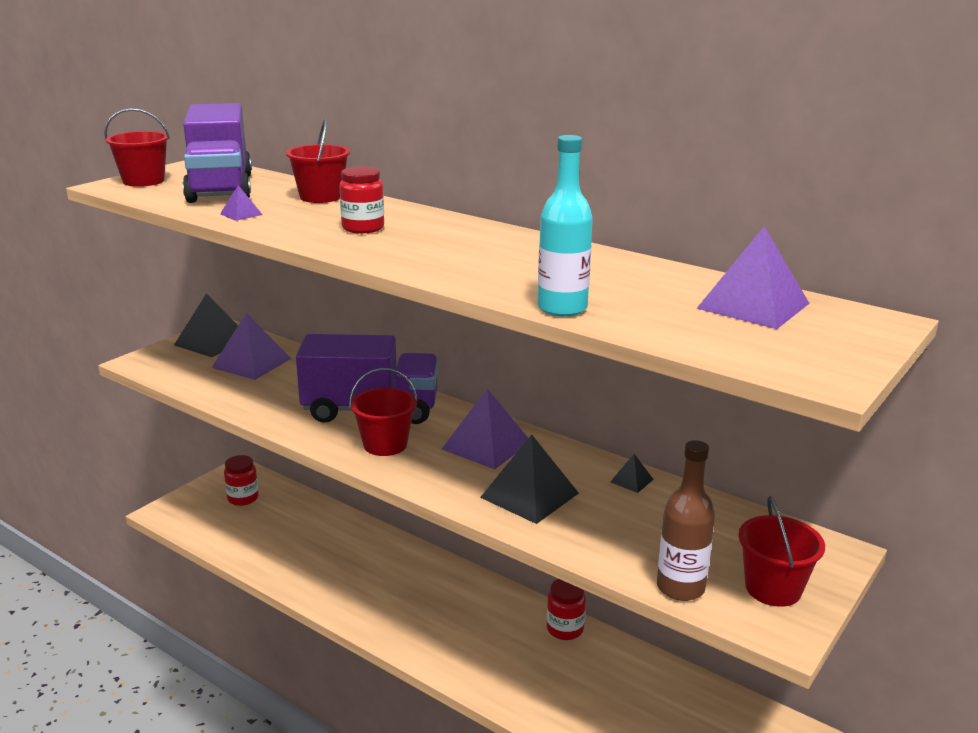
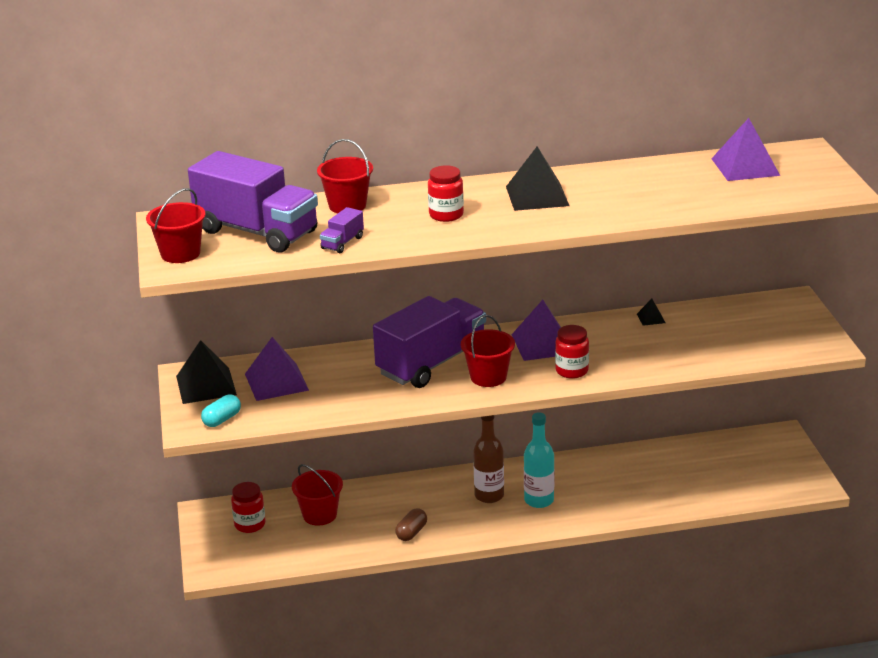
camera: 45 degrees left, 5 degrees up
(165, 367) = (222, 419): none -> turquoise capsule
(241, 214) = (342, 243): purple pyramid -> purple truck
(318, 580) = (411, 532): none -> brown capsule
(529, 495) = (619, 355): black pyramid -> black pyramid (537, 196)
(562, 308) = (677, 211): turquoise bottle -> turquoise bottle (539, 500)
(565, 629) = (600, 460): red jar -> red jar (571, 371)
(680, 588) = (764, 355): brown bottle -> brown bottle (489, 495)
(773, 588) = (798, 331): red bucket -> red bucket (319, 515)

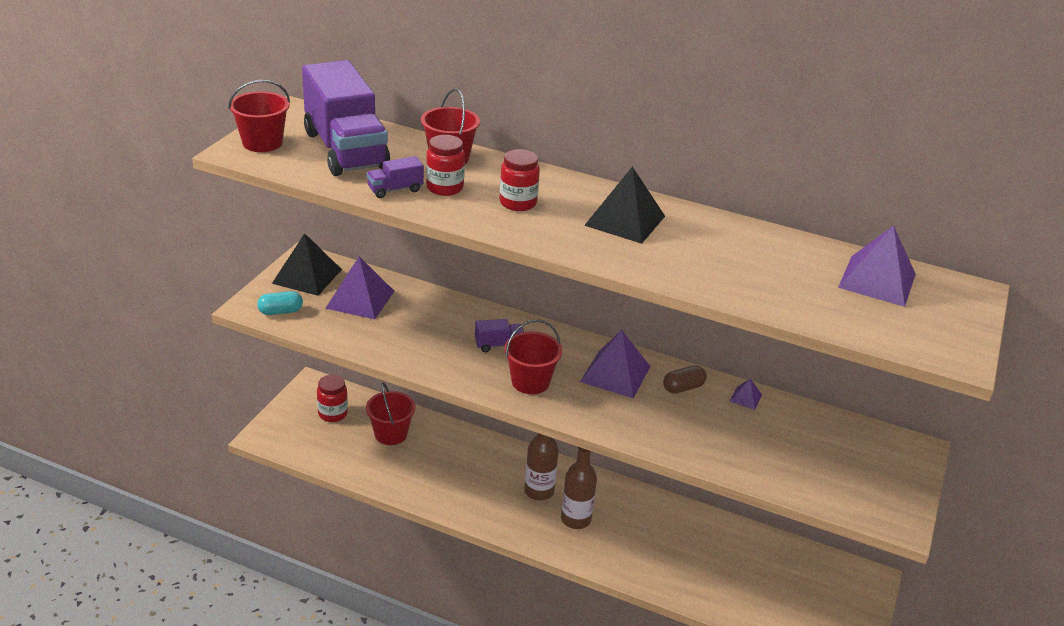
camera: 30 degrees right, 5 degrees up
(411, 532) = (442, 490): brown capsule -> brown capsule (683, 388)
(432, 364) = (499, 345): purple truck -> purple truck, size x0.40
(539, 500) = (576, 519): turquoise bottle -> brown bottle
(571, 371) = (610, 414): red jar -> red jar (445, 188)
(651, 318) = (745, 398): black pyramid -> purple pyramid

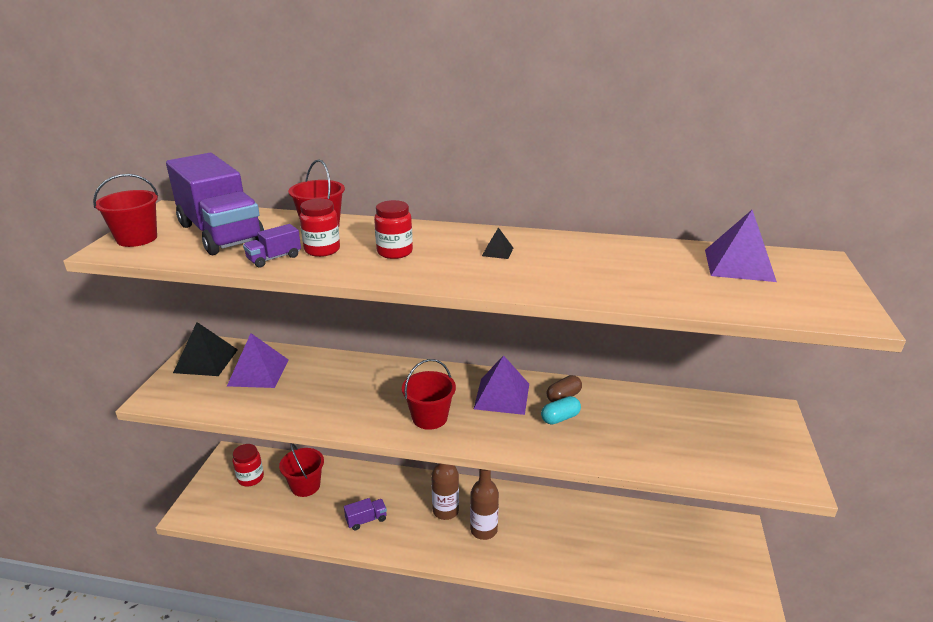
camera: 10 degrees left, 5 degrees down
(280, 311) = (184, 397): turquoise capsule -> turquoise capsule (560, 418)
(499, 345) = (392, 390): purple truck -> purple truck (366, 520)
(625, 220) = (497, 251): black pyramid -> black pyramid, size x0.46
(745, 398) = (618, 395): purple pyramid -> none

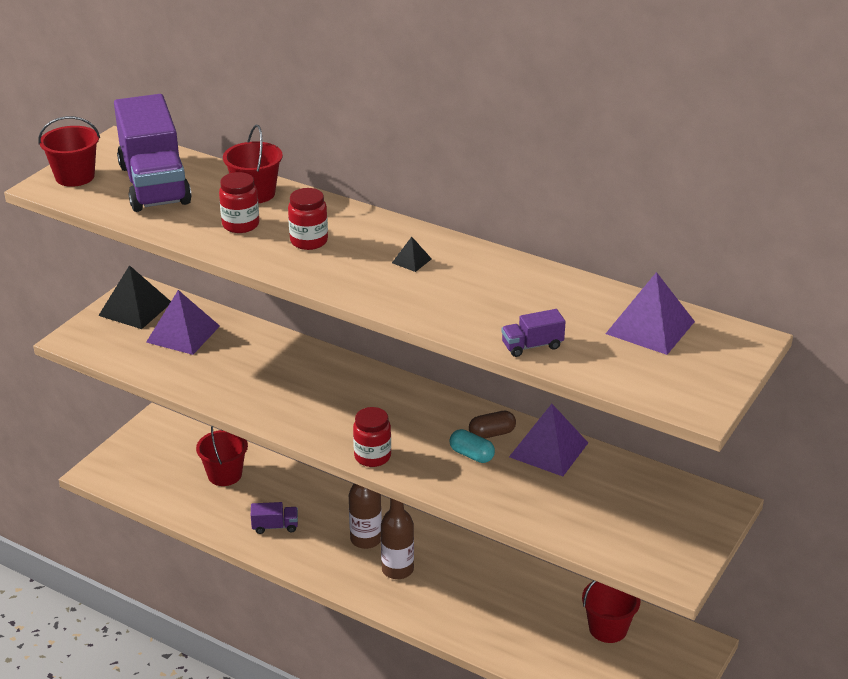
camera: 20 degrees right, 5 degrees up
(250, 478) = (169, 452): red jar -> red jar (372, 456)
(274, 258) = (191, 226): purple truck -> purple truck (532, 346)
(429, 418) = (334, 422): red bucket -> red bucket (608, 628)
(502, 396) = (424, 417): purple pyramid -> purple pyramid (548, 449)
(560, 418) = (471, 455): turquoise capsule -> turquoise capsule turned 45 degrees clockwise

